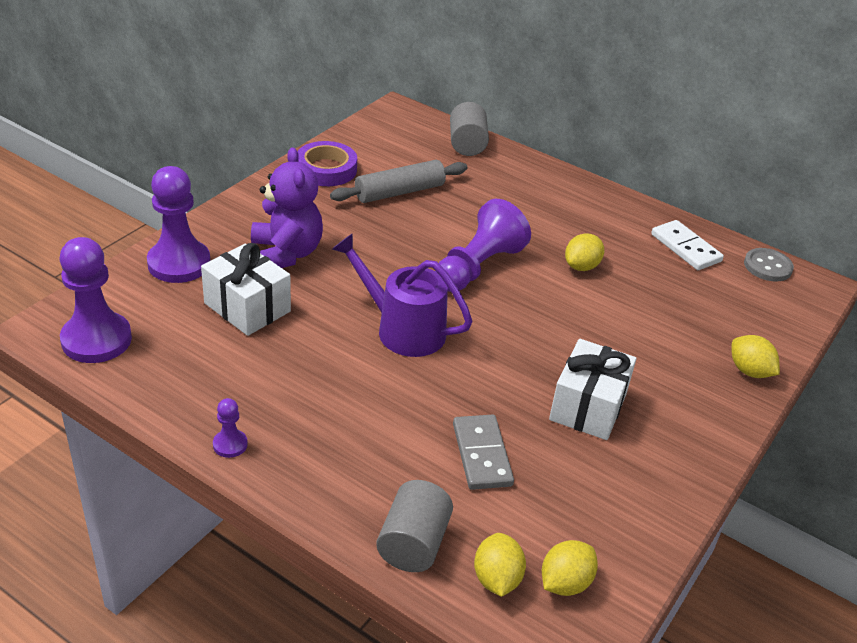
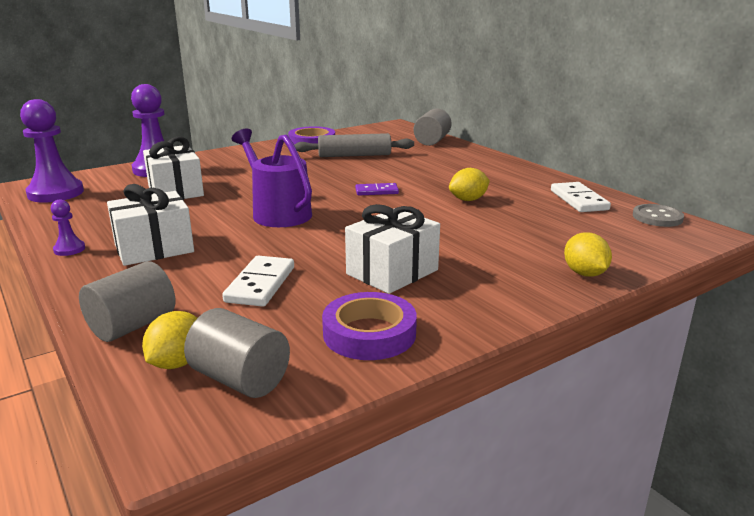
camera: 25 degrees right, 15 degrees down
(286, 254) = (235, 172): purple teddy bear -> none
(324, 422) = (154, 248): none -> white gift
(478, 267) = (376, 191): purple pawn -> purple domino
(481, 454) = (260, 284): grey domino -> white domino
(565, 583) = (240, 379): yellow lemon -> grey cylinder
(626, 498) = (369, 333): none -> purple tape

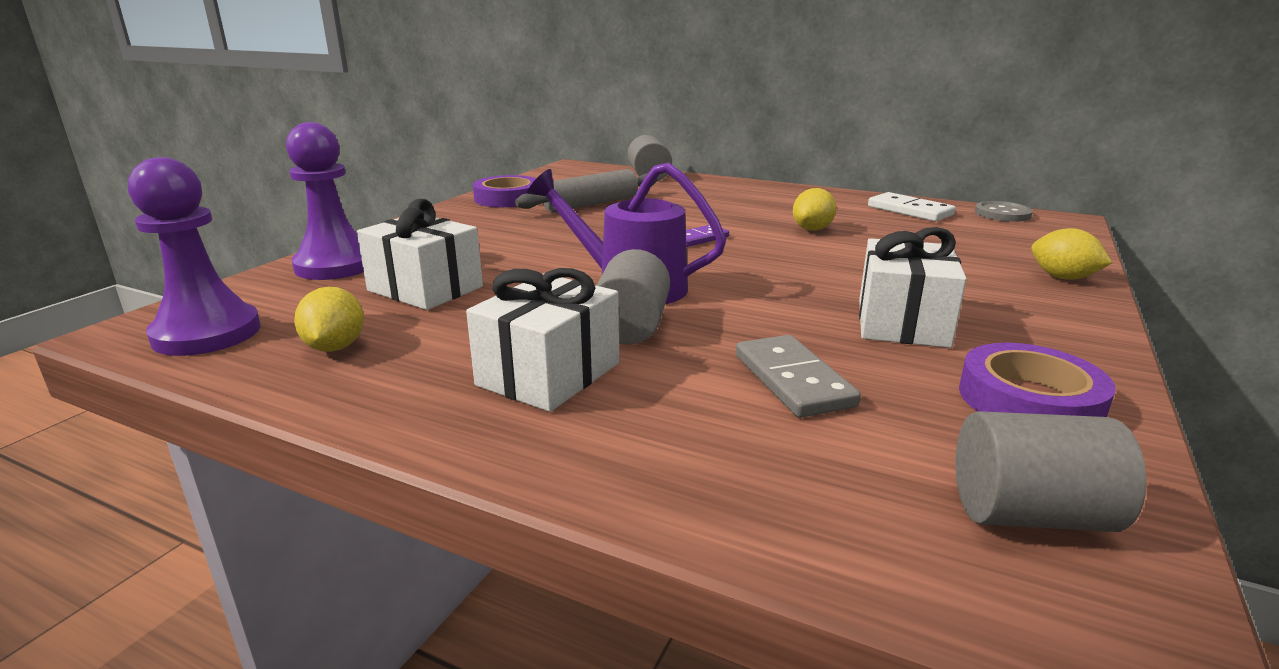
camera: 30 degrees left, 0 degrees up
(69, 249) = (404, 413): purple pawn -> none
(132, 325) = (742, 496): grey cylinder -> grey cylinder (631, 327)
(177, 363) = (912, 526): yellow lemon -> yellow lemon (335, 347)
(260, 284) = (792, 380): white domino -> grey domino

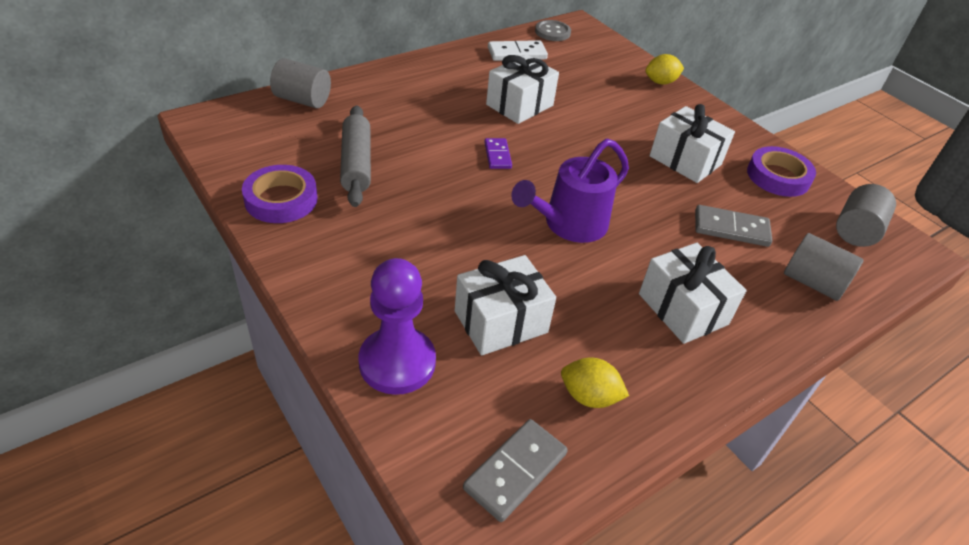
camera: 65 degrees left, 20 degrees up
(207, 333) = (515, 471): purple pawn -> grey domino
(631, 327) = (635, 252): grey cylinder -> grey cylinder (812, 283)
(812, 229) = (519, 105): yellow lemon -> white gift

